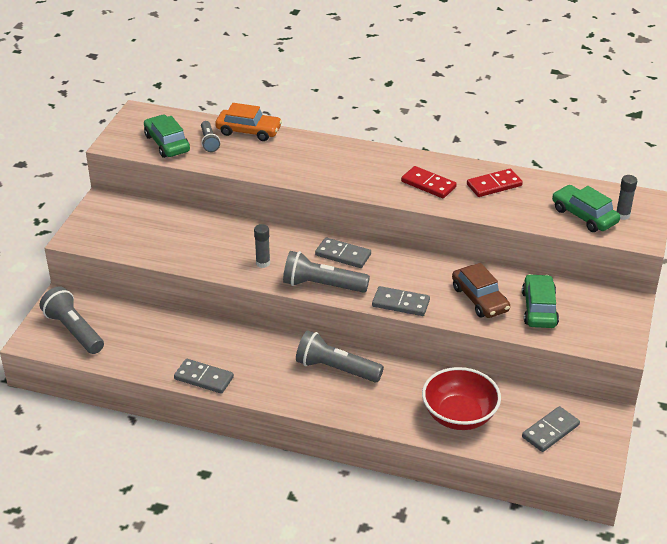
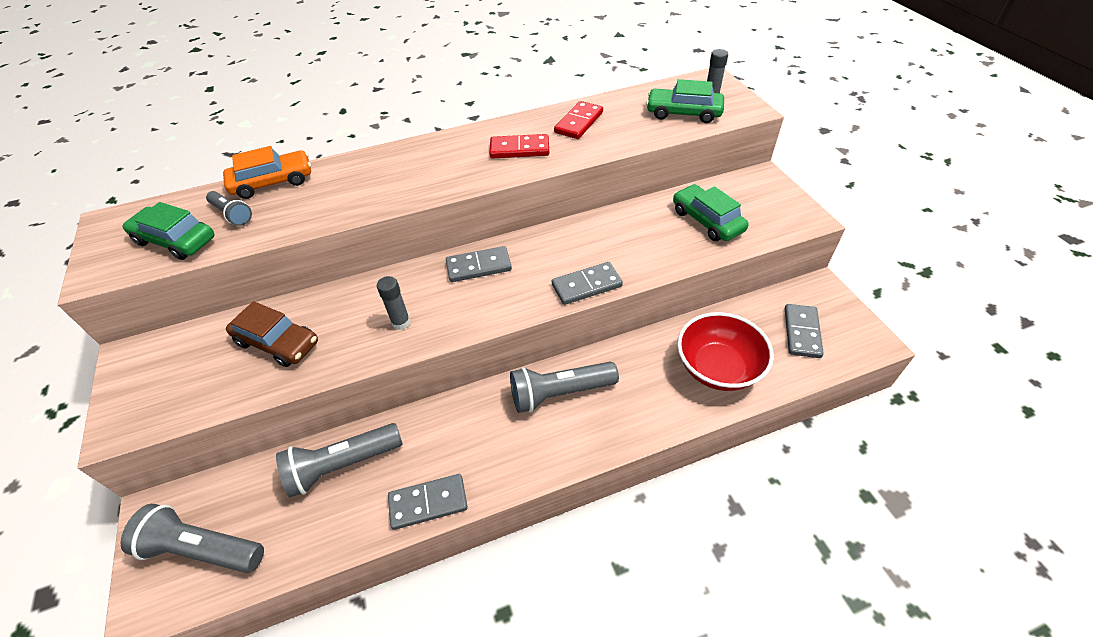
camera: 35 degrees left, 10 degrees up
(322, 285) = (490, 311): grey flashlight -> grey flashlight (342, 465)
(479, 299) = (650, 240): brown car -> brown car (277, 343)

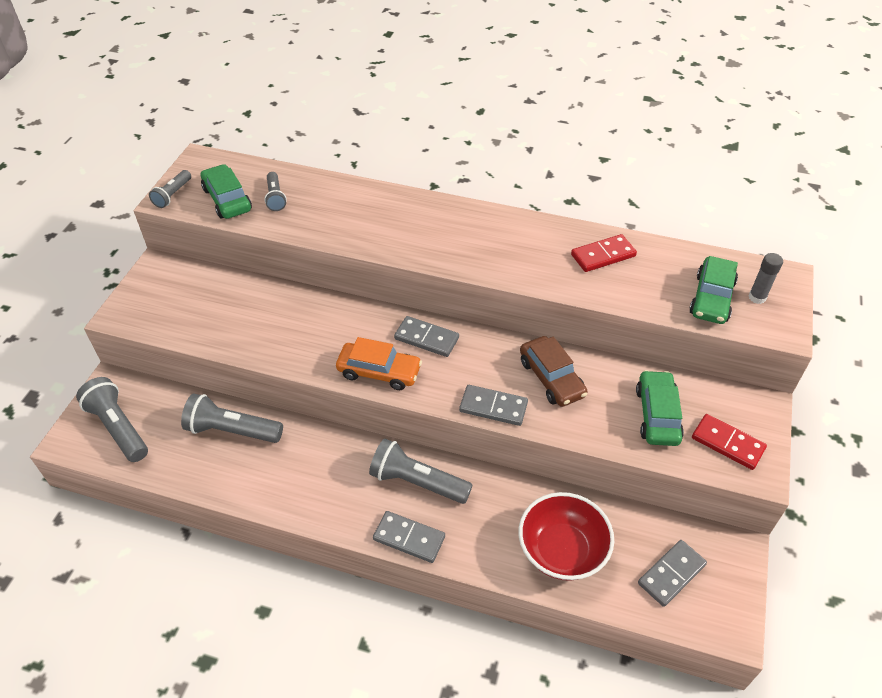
camera: 35 degrees right, 0 degrees up
(100, 266) = (172, 195): none -> grey flashlight
(273, 182) = (321, 183): orange car -> orange car (379, 372)
(277, 343) = (245, 313): brown car -> brown car (551, 378)
(401, 322) = (333, 350): grey glue stick -> none
(428, 502) = (262, 495): grey domino -> grey domino (409, 538)
(519, 149) = (526, 254): red domino -> red domino (727, 443)
(683, 113) = (711, 298): green car -> green car turned 120 degrees counterclockwise

